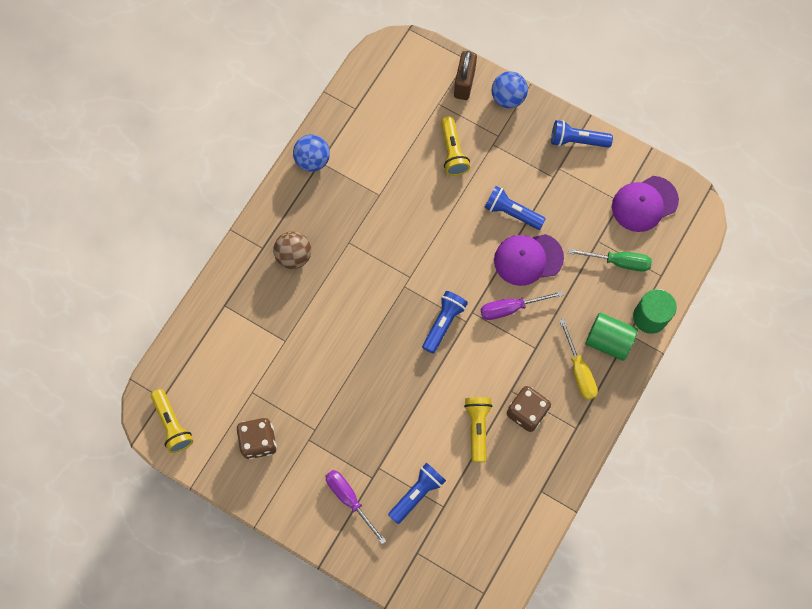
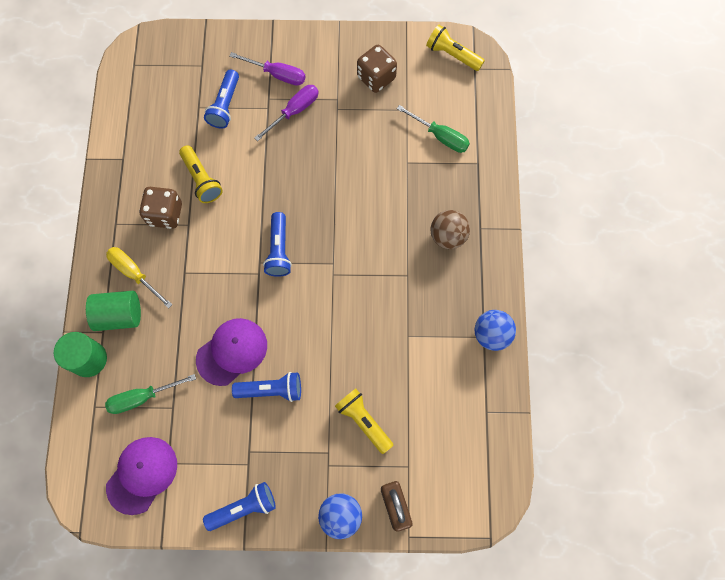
camera: 150 degrees right, 0 degrees up
(239, 349) = (440, 136): none -> green screwdriver
(510, 308) = (225, 296): purple screwdriver -> purple screwdriver (294, 111)

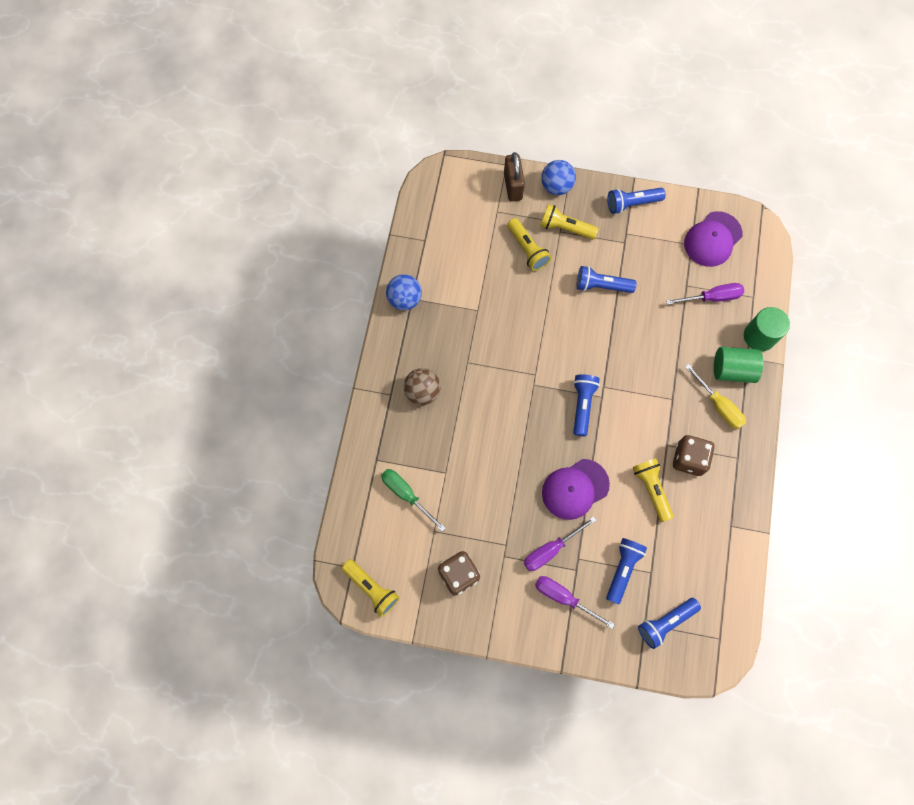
camera: 170 degrees left, 0 degrees up
(142, 397) = (712, 297): green screwdriver -> purple screwdriver
(183, 69) = (665, 622): none -> blue flashlight
(232, 352) = (633, 322): purple cap -> purple cap (575, 489)
(322, 458) = (565, 228): none -> yellow flashlight

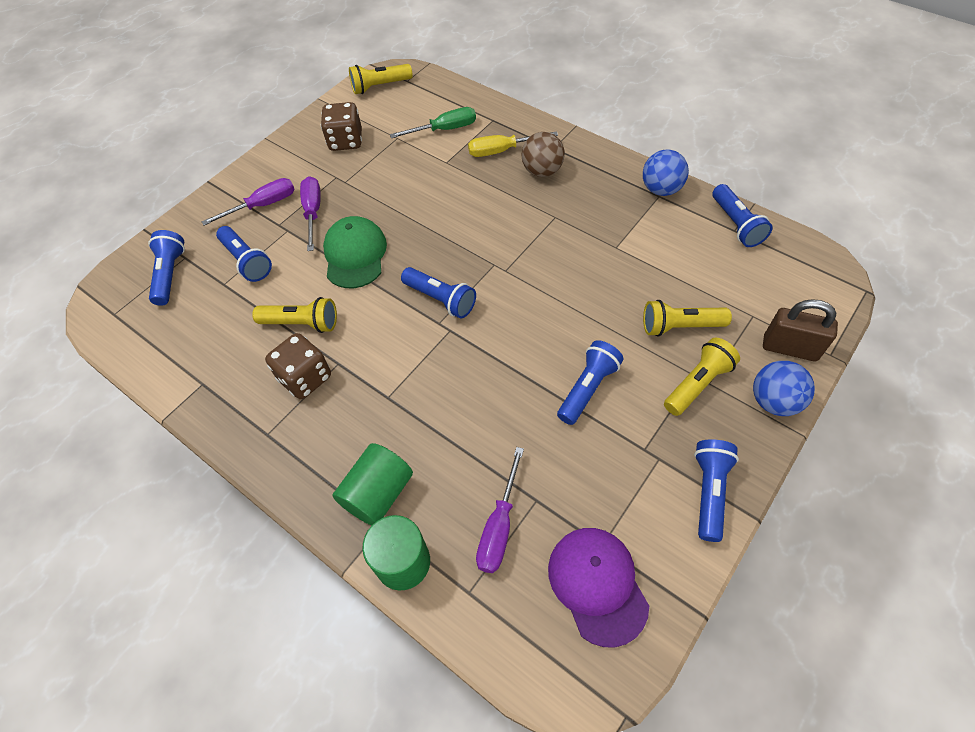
camera: 120 degrees right, 15 degrees down
(419, 240) = (736, 224): none -> blue flashlight
(575, 489) = (355, 255): purple cap -> green cap
(718, 405) = (344, 448): yellow screwdriver -> yellow screwdriver (502, 151)

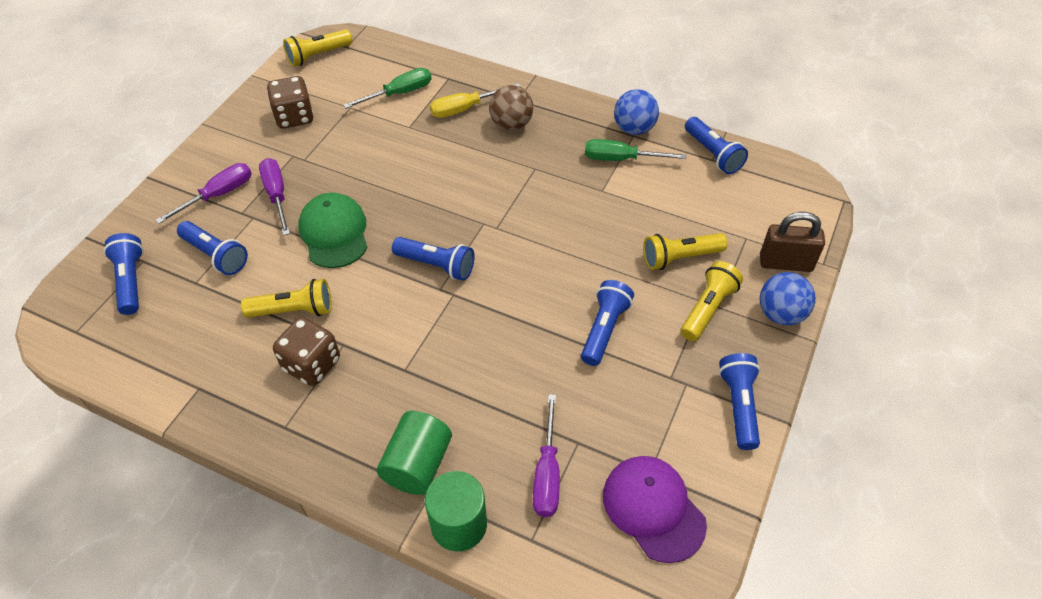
camera: 15 degrees left, 5 degrees down
(641, 218) = (621, 159): none -> green screwdriver

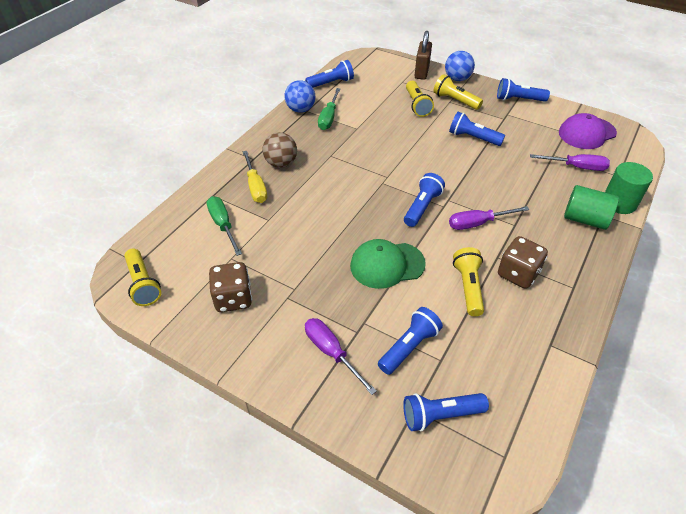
camera: 85 degrees left, 5 degrees down
(277, 195) = (338, 306): purple screwdriver -> purple screwdriver (478, 223)

